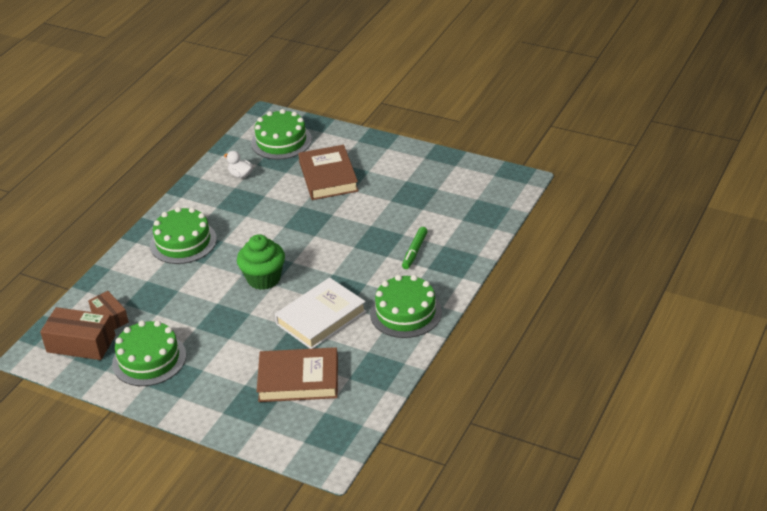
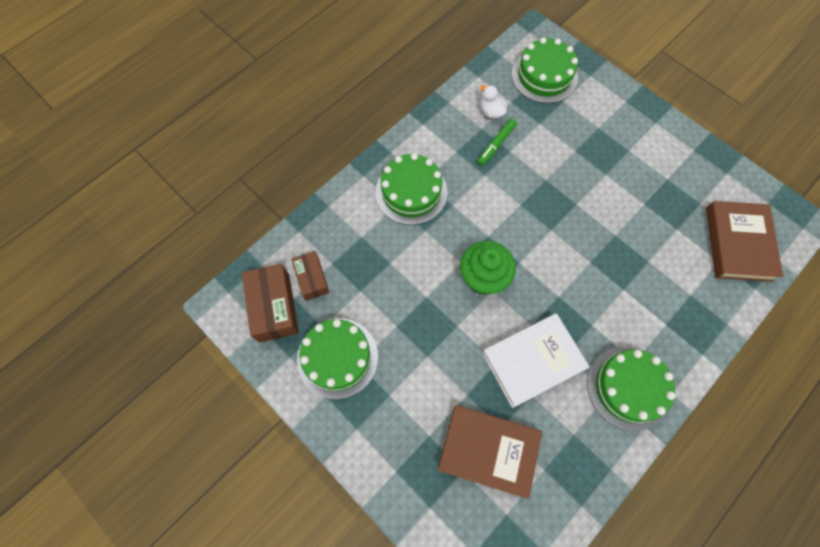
camera: 15 degrees right, 30 degrees up
(81, 343) = (274, 307): brown box -> brown box turned 45 degrees clockwise
(328, 177) = (583, 145): brown book -> brown book (738, 243)
(414, 251) = (656, 293): green marker -> green marker (496, 145)

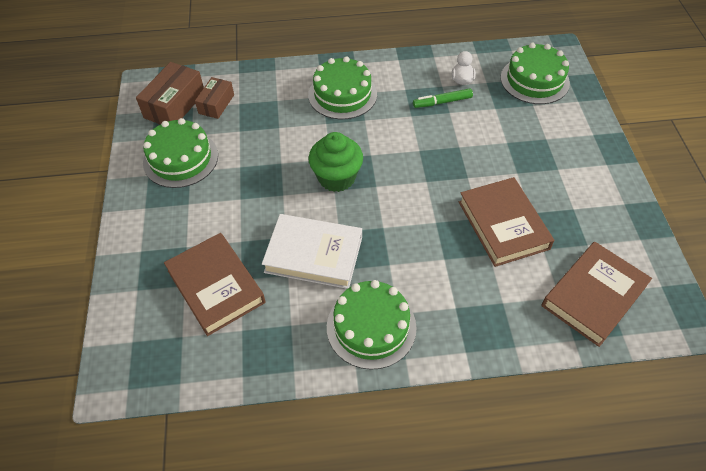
camera: 40 degrees right, 15 degrees down
(636, 228) = (503, 225): none -> brown book

